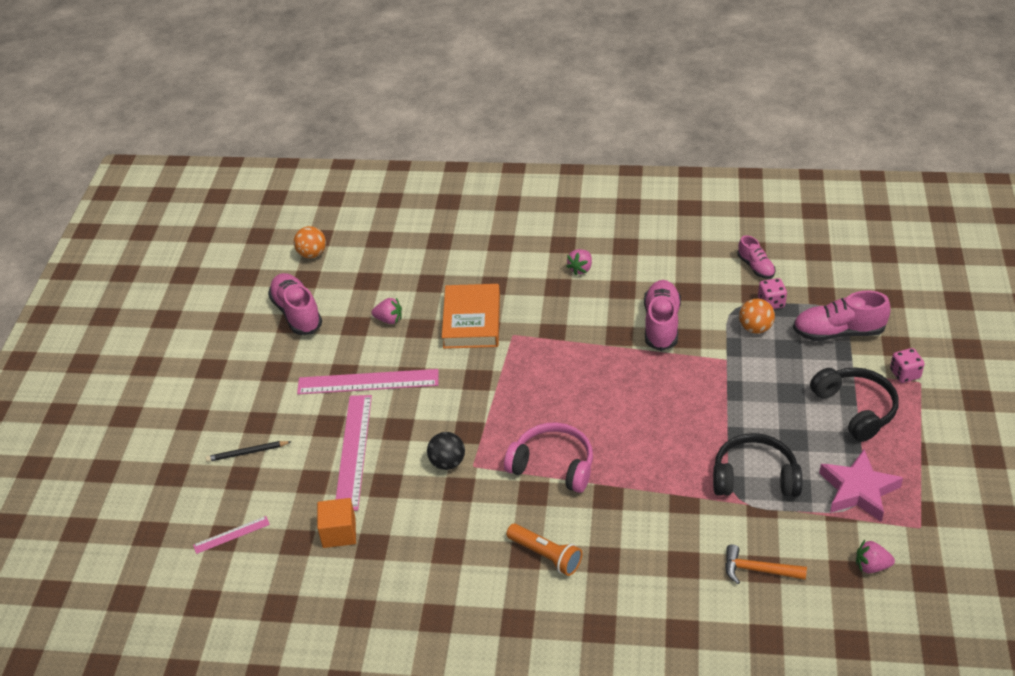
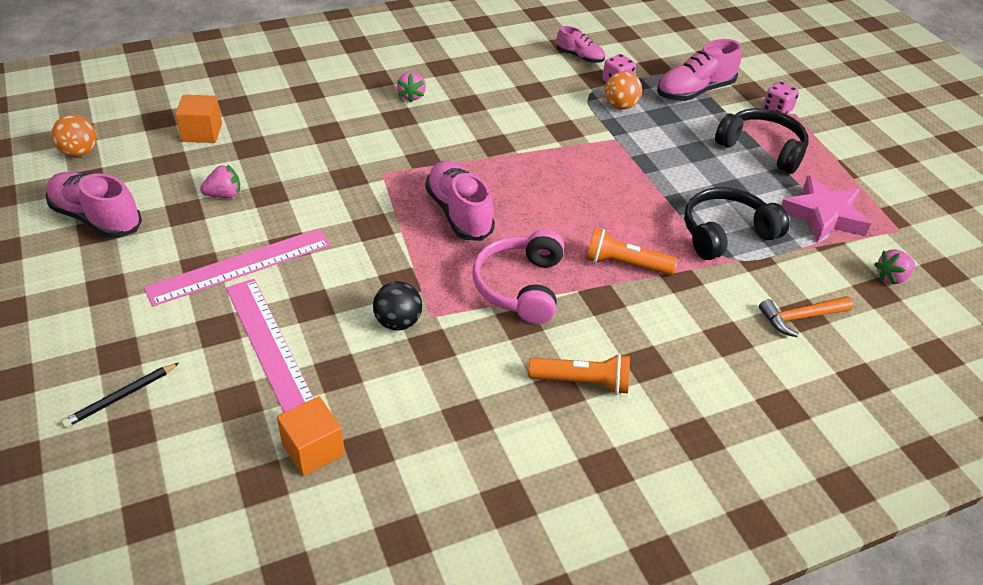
camera: 35 degrees left, 0 degrees up
(231, 535) = (158, 509): pink ruler -> none
(403, 260) = (202, 132): none -> orange cube
(472, 321) = (326, 171): orange book -> none
(553, 465) = (520, 286): pink headphones -> pink headphones turned 75 degrees counterclockwise
(648, 475) = (625, 264): none -> orange flashlight
(661, 324) = (530, 124): pink shoe -> pink shoe (459, 213)

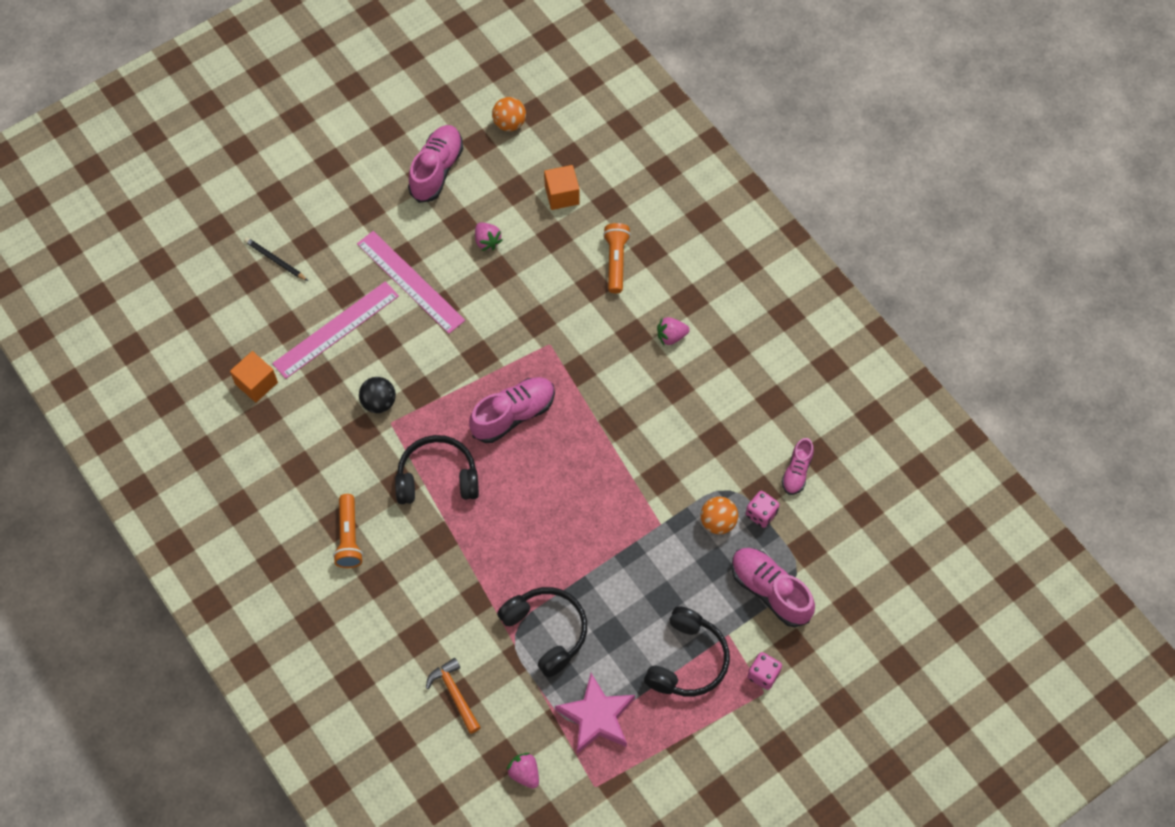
camera: 80 degrees right, 20 degrees up
(520, 286) = (437, 478): pink headphones -> black headphones
(625, 264) = (484, 552): orange flashlight -> orange flashlight (616, 261)

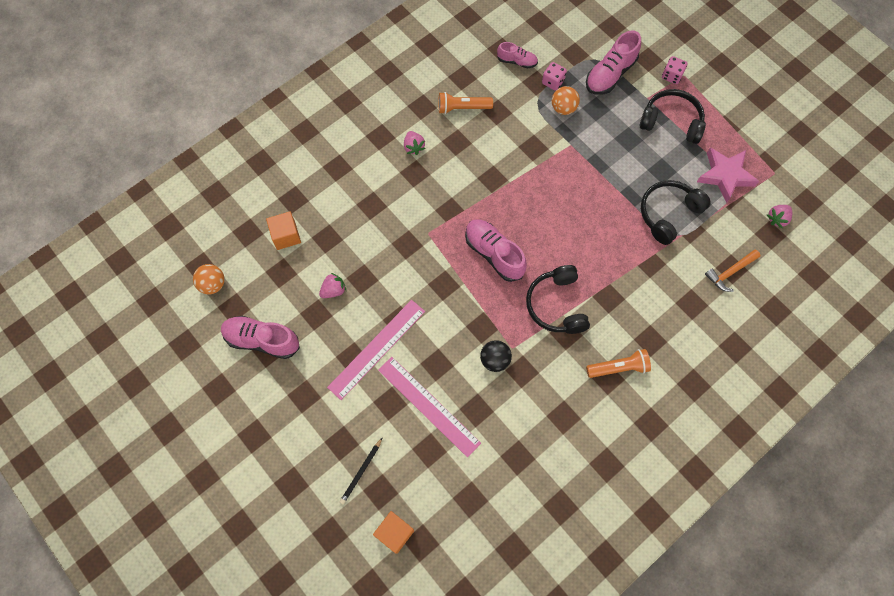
camera: 95 degrees left, 5 degrees up
(256, 383) = (488, 468): orange cube -> orange cube (394, 533)
(616, 261) = (348, 190): orange flashlight -> orange flashlight (462, 108)

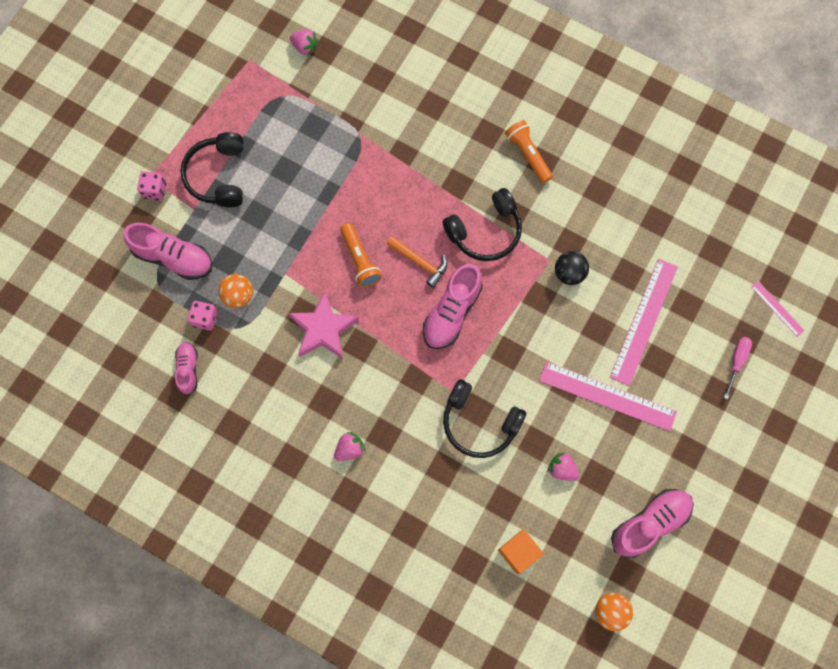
camera: 110 degrees left, 5 degrees up
(262, 340) = (650, 523): pink shoe -> pink shoe turned 120 degrees counterclockwise
(361, 471) = (736, 362): black pencil -> pink screwdriver
(394, 533) = (777, 308): orange cube -> pink ruler
(462, 108) = (276, 411): orange flashlight -> orange flashlight (360, 260)
(668, 214) = (337, 151): black headphones -> black headphones (479, 423)
(725, 176) = (270, 106): pink star -> pink star (323, 329)
(730, 272) = (383, 77): orange hammer -> orange hammer (420, 262)

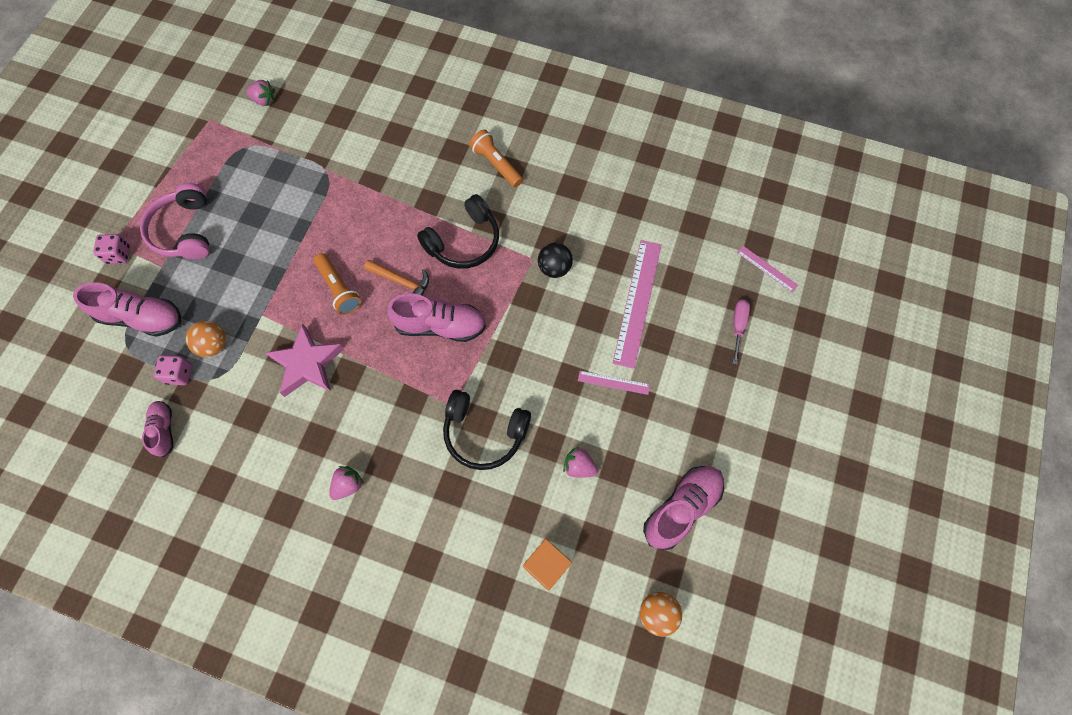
camera: 10 degrees left, 5 degrees down
(218, 176) = (185, 230): black headphones -> pink headphones
(451, 312) = (440, 326): pink shoe -> pink shoe turned 105 degrees counterclockwise
(607, 396) = (613, 382): pink ruler -> pink ruler, size x0.49

